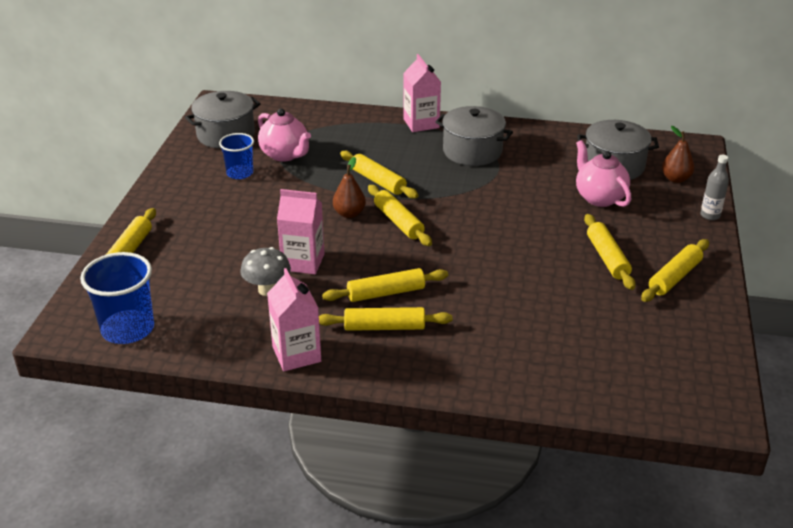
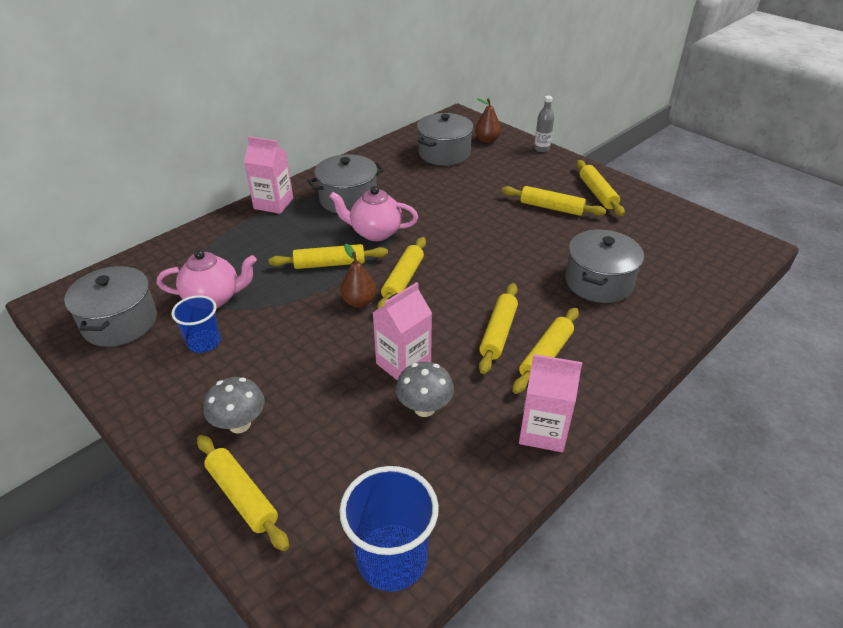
camera: 55 degrees left, 5 degrees up
(183, 222) = (239, 424): none -> grey mushroom
(398, 222) = (403, 280): yellow rolling pin -> yellow rolling pin turned 75 degrees counterclockwise
(520, 324) = (598, 282): none -> grey pot
(599, 197) = (476, 177): pink teapot -> pink teapot (375, 232)

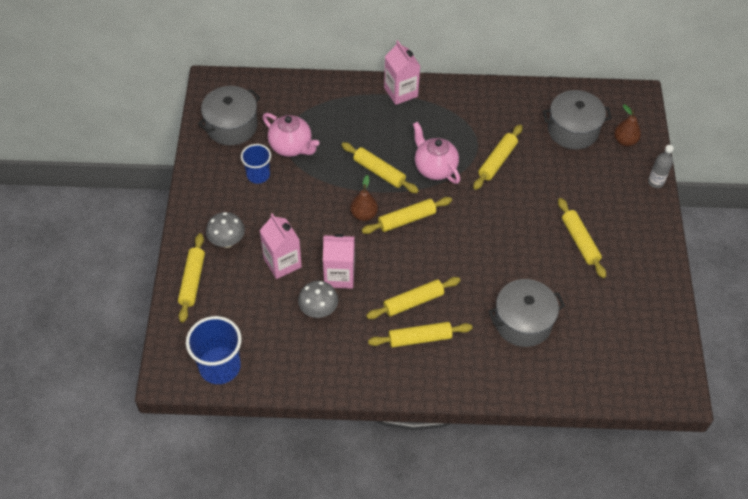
camera: 45 degrees right, 15 degrees up
(348, 199) = (451, 124): grey pot -> none
(543, 431) = (359, 375): pink carton -> pink carton (282, 263)
(597, 193) = (633, 256): yellow rolling pin -> yellow rolling pin (497, 161)

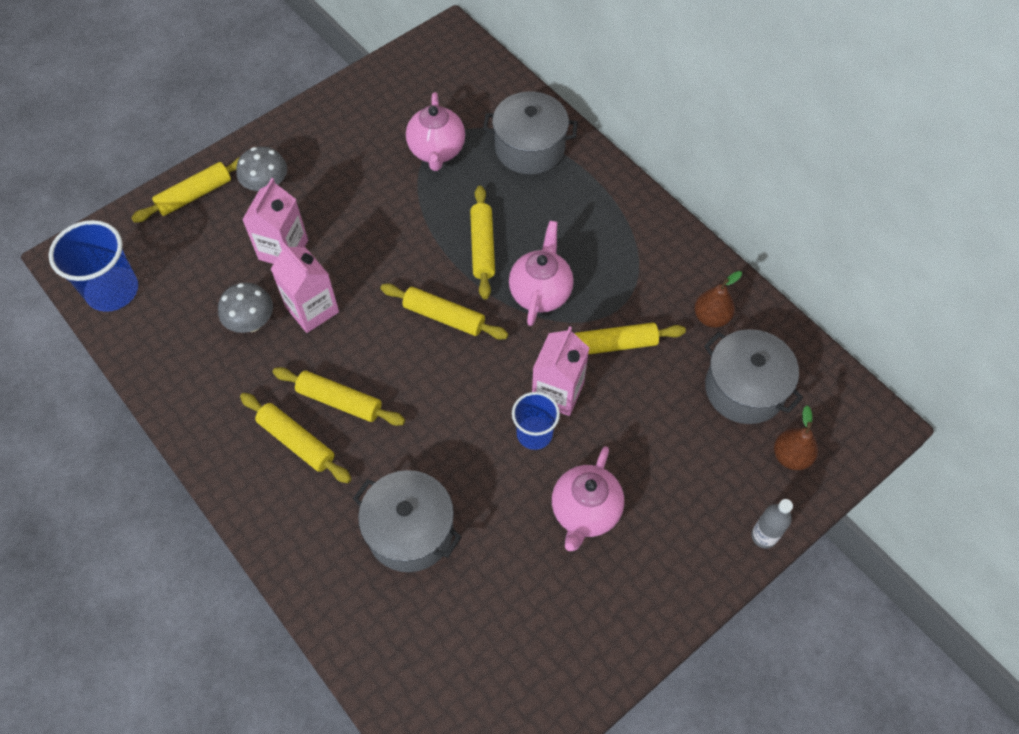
camera: 50 degrees right, 5 degrees up
(231, 126) = (412, 87): grey pot -> grey pot (529, 148)
(258, 175) = (373, 151): blue cup -> blue cup (534, 434)
(364, 214) = (412, 274): brown pear -> brown pear (711, 317)
(400, 92) = (612, 188): pink carton -> pink carton (557, 392)
(580, 241) = (585, 512): yellow rolling pin -> pink teapot

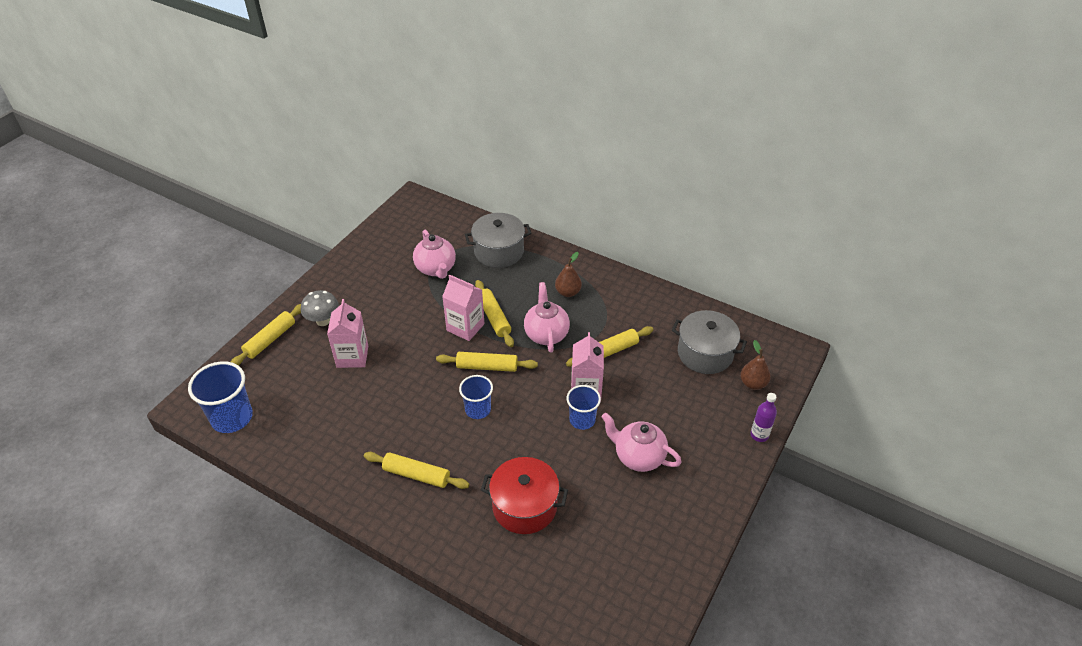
camera: 20 degrees left, 15 degrees down
(252, 323) = (349, 409): grey mushroom -> none
(312, 309) = (390, 388): pink carton -> pink carton (465, 327)
(339, 401) = (436, 439): yellow rolling pin -> none
(407, 375) = (478, 409): none -> blue cup
(410, 531) = (524, 506): grey pot -> red pot
(585, 512) = (638, 457): pink teapot -> pink teapot turned 120 degrees clockwise
(711, 317) = (664, 318): brown pear -> brown pear (568, 292)
(764, 536) = (759, 435): grey bottle -> purple bottle

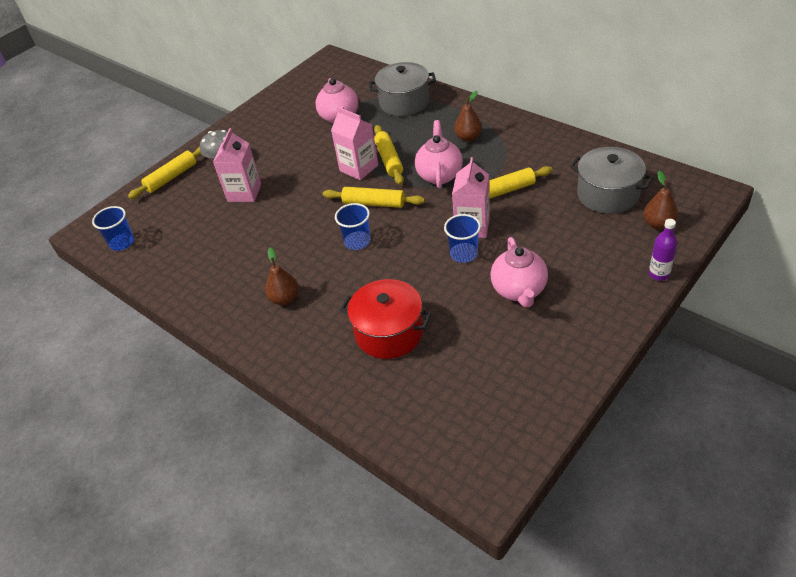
camera: 15 degrees right, 0 degrees up
(232, 417) = (122, 242): blue cup -> blue cup, size x0.63
(416, 475) = (285, 298): yellow rolling pin -> brown pear
(638, 457) = (519, 290): pink teapot -> pink teapot turned 135 degrees counterclockwise

